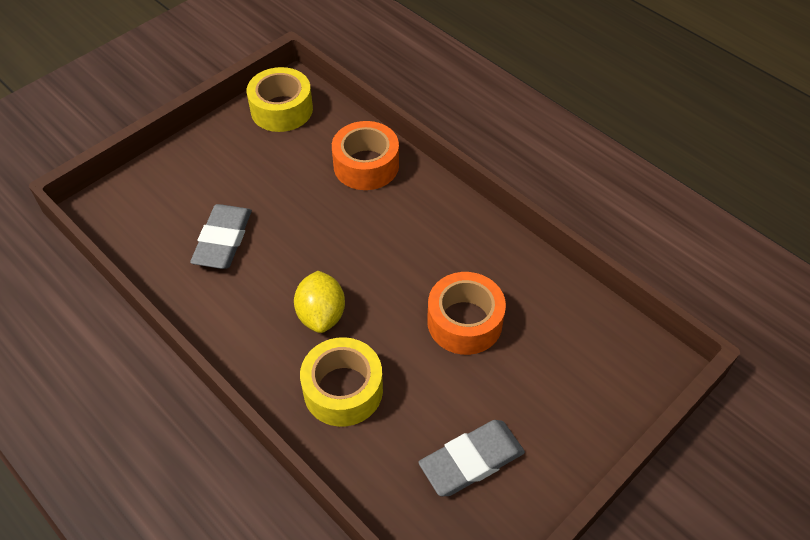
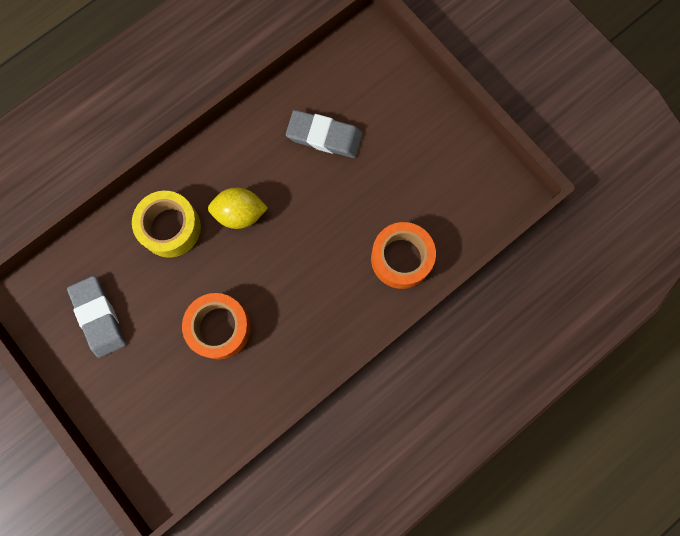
camera: 95 degrees right, 25 degrees up
(281, 109) = (480, 183): yellow tape -> none

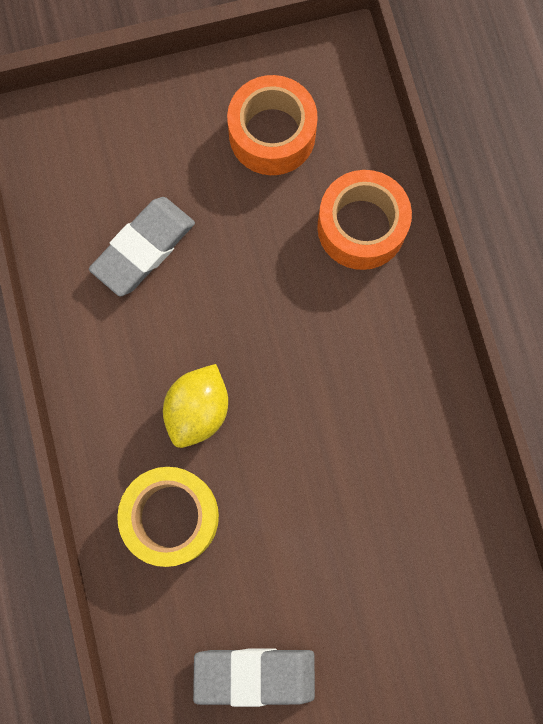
camera: 65 degrees left, 0 degrees up
(219, 328) = (347, 508): orange tape -> orange tape (272, 134)

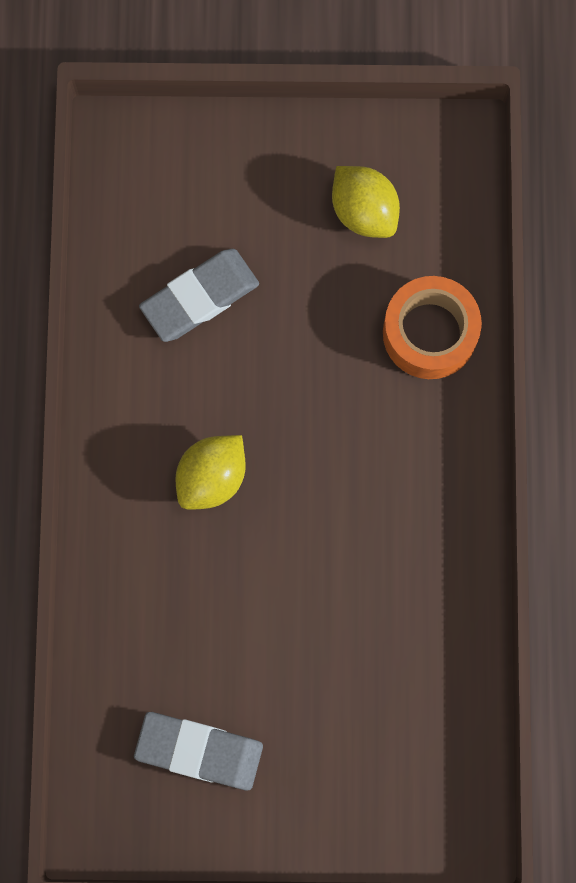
camera: 15 degrees right, 0 degrees up
(171, 516) = (157, 576): yellow tape -> none
(272, 134) = (364, 211): orange tape -> yellow lemon

